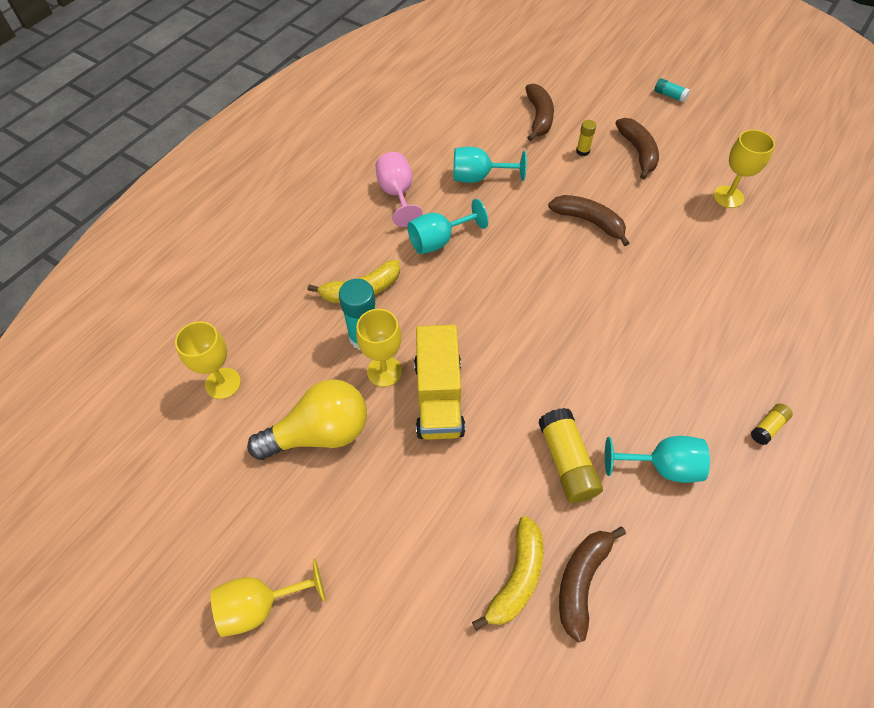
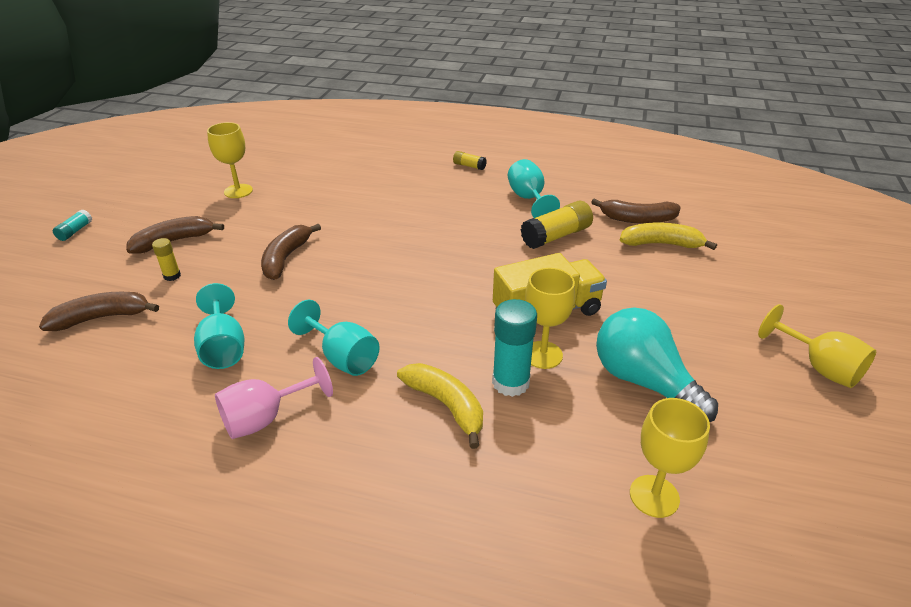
camera: 110 degrees left, 20 degrees down
(320, 433) = (643, 381): yellow light bulb -> turquoise light bulb

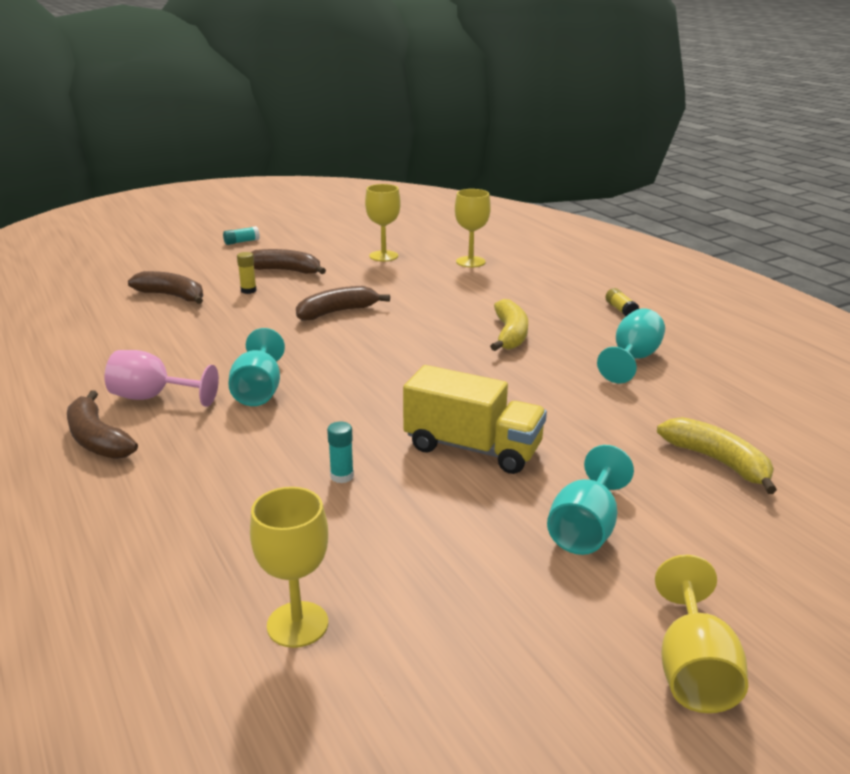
camera: 45 degrees right, 10 degrees down
(223, 347) = (202, 346): turquoise goblet -> turquoise goblet (585, 529)
(446, 405) = (268, 460): yellow banana -> yellow banana (510, 335)
(510, 382) = (342, 476): turquoise glue stick -> turquoise glue stick, size x0.53
(543, 355) = (406, 475): yellow goblet -> yellow goblet (470, 262)
(556, 236) = (601, 399): yellow glue stick -> none
(637, 219) = (732, 428): brown banana -> brown banana (97, 439)
(643, 381) = (457, 548): turquoise light bulb -> none

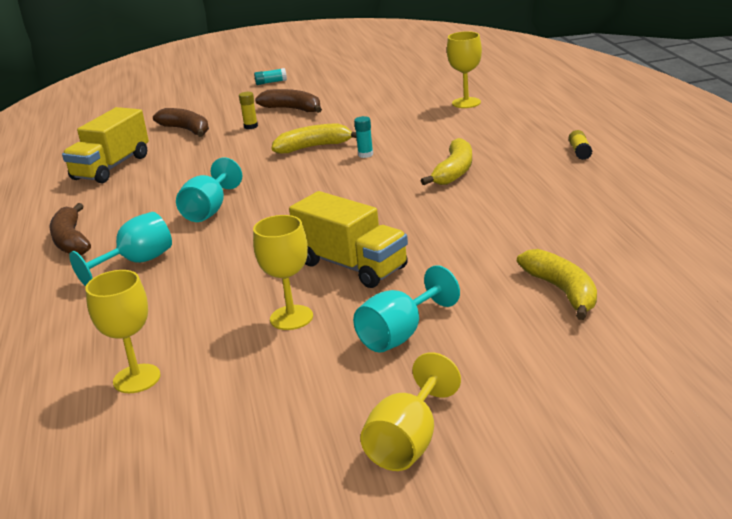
camera: 20 degrees right, 0 degrees up
(101, 343) = (111, 167): none -> yellow truck
(153, 397) = (127, 211): pink goblet -> none
(337, 312) = (313, 147): brown banana -> yellow banana
(342, 476) = (232, 280): turquoise glue stick -> turquoise glue stick (365, 154)
(383, 256) = (388, 96): yellow goblet -> yellow goblet (291, 318)
(632, 359) = (554, 198): turquoise goblet -> turquoise goblet (137, 263)

